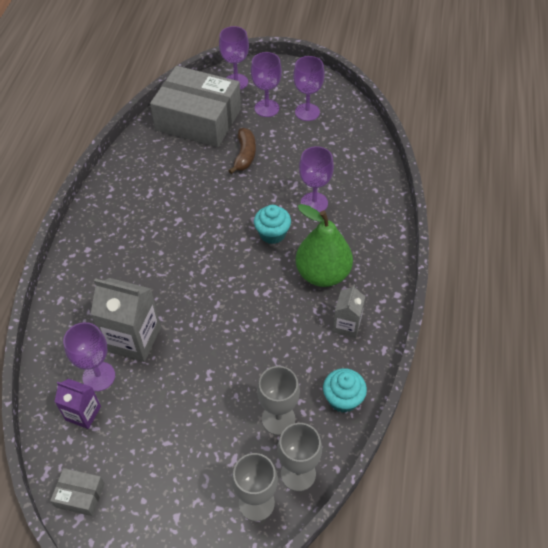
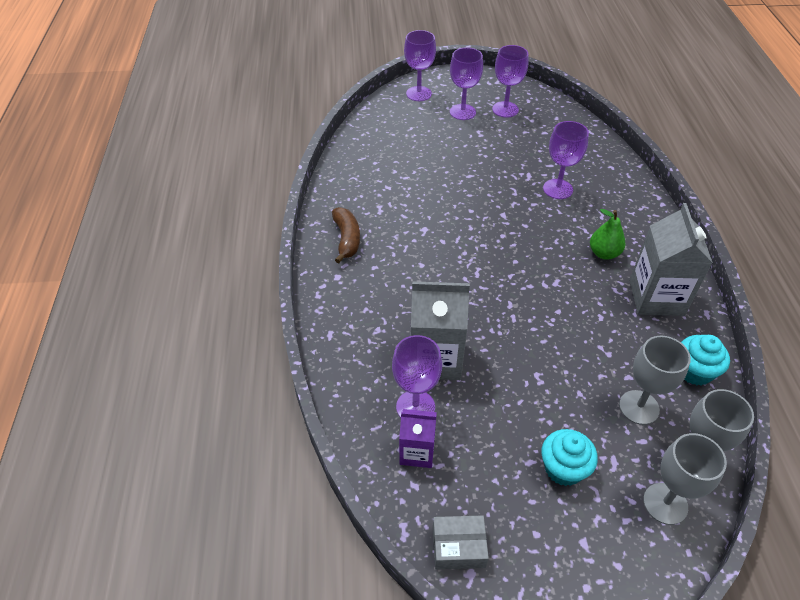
camera: 15 degrees left, 5 degrees down
(198, 119) = (397, 132): grey box -> none
(245, 155) = (463, 157): brown banana -> brown banana (347, 239)
(272, 234) = (531, 225): turquoise cupcake -> turquoise cupcake (563, 468)
(322, 274) = (604, 253): green pear -> green pear, size x0.55
(347, 325) = (656, 297): grey carton -> grey carton, size x1.72

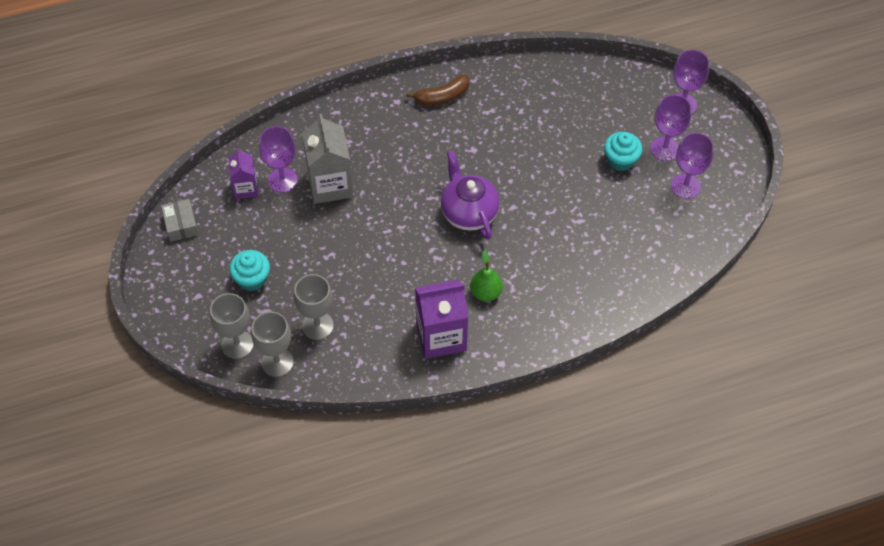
camera: 75 degrees right, 10 degrees up
(503, 247) = (468, 212): none -> purple teapot
(557, 189) = (566, 247): purple goblet -> none
(656, 297) = (441, 336): grey carton -> purple carton
(694, 371) = (364, 365): turquoise cupcake -> turquoise cupcake (620, 160)

